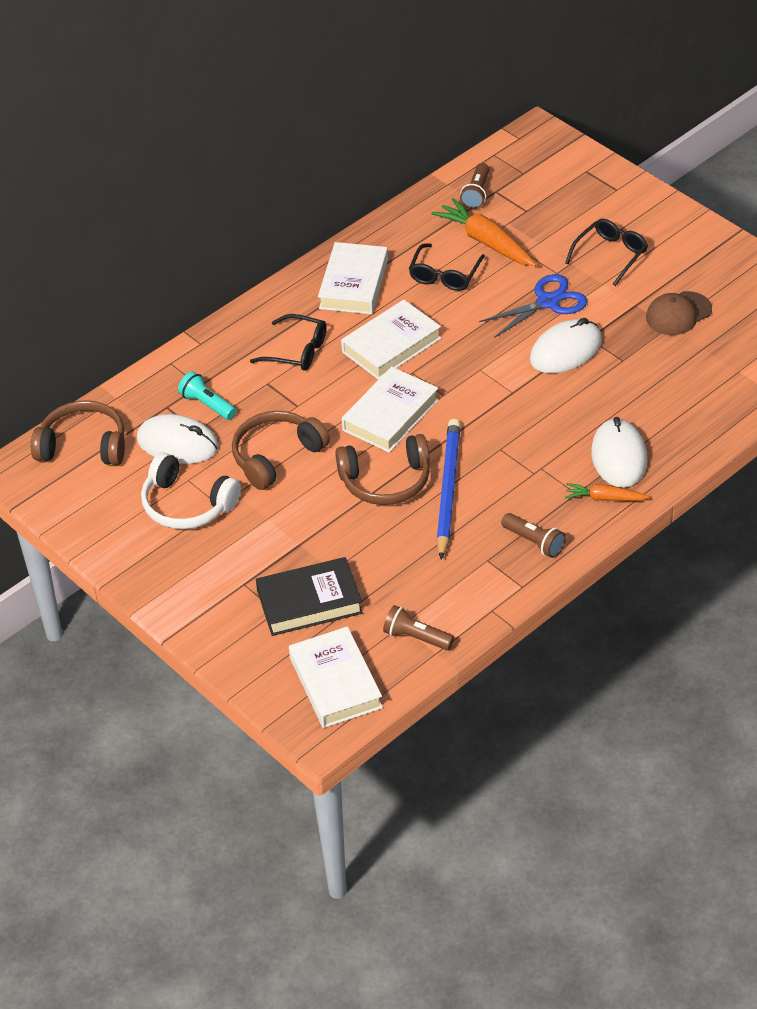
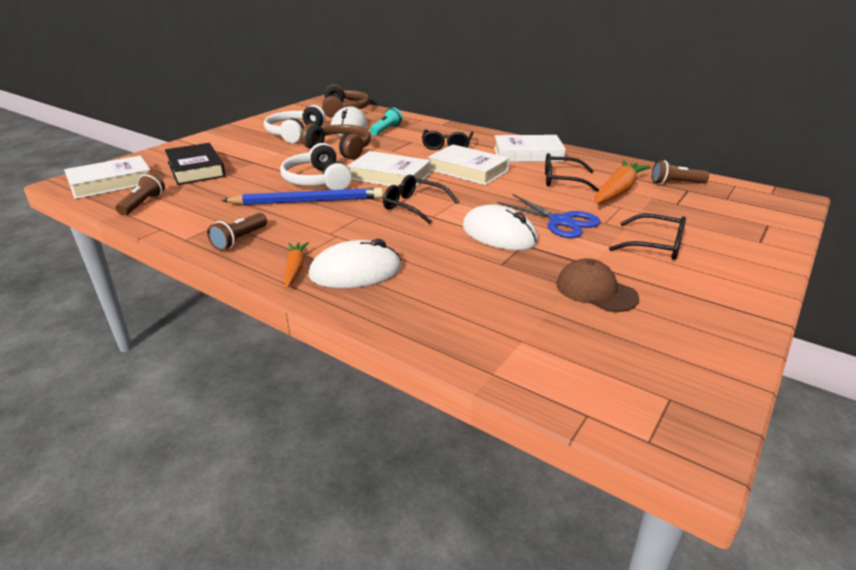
camera: 75 degrees right, 15 degrees down
(386, 481) = (317, 181): brown headphones -> white headphones
(484, 403) = (414, 206): none -> black glasses

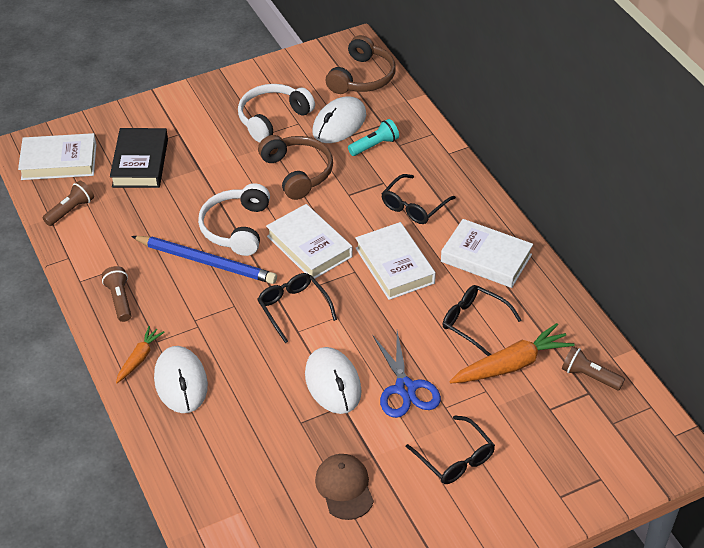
camera: 30 degrees right, 15 degrees up
(240, 240) = (120, 300): brown flashlight -> brown flashlight turned 105 degrees clockwise
(356, 272) = (181, 382): white mouse -> white mouse turned 60 degrees clockwise

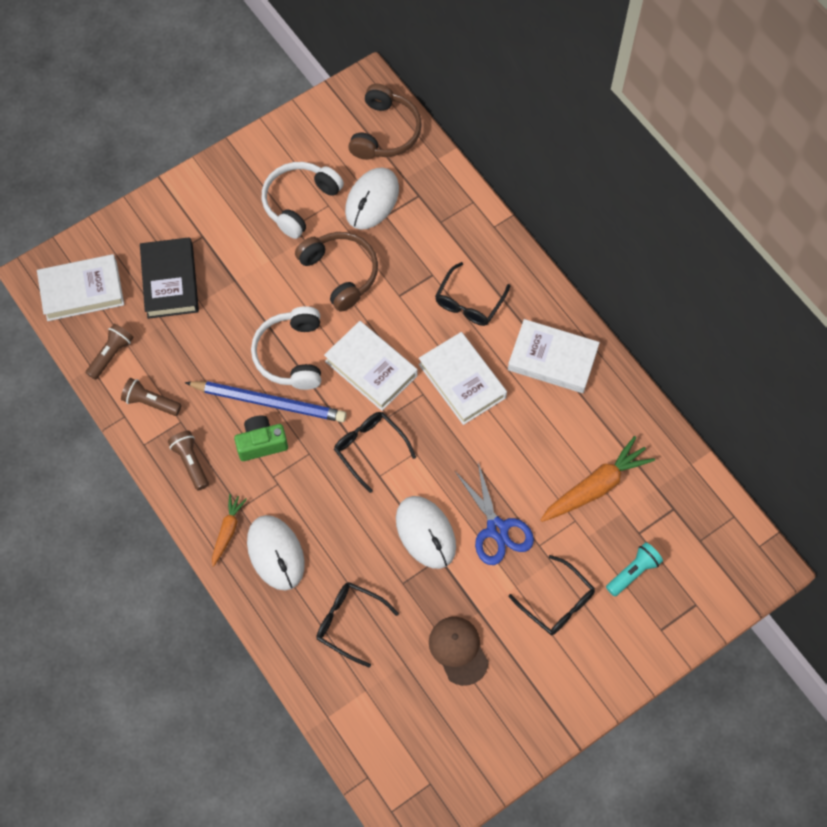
camera: 10 degrees left, 20 degrees up
(191, 292) = (261, 443): none -> green camera
(374, 145) = (415, 226): turquoise flashlight -> turquoise flashlight (633, 572)
(474, 323) = (552, 441): black glasses -> black glasses (350, 623)
(589, 376) = (672, 489): brown flashlight -> brown flashlight (151, 402)

